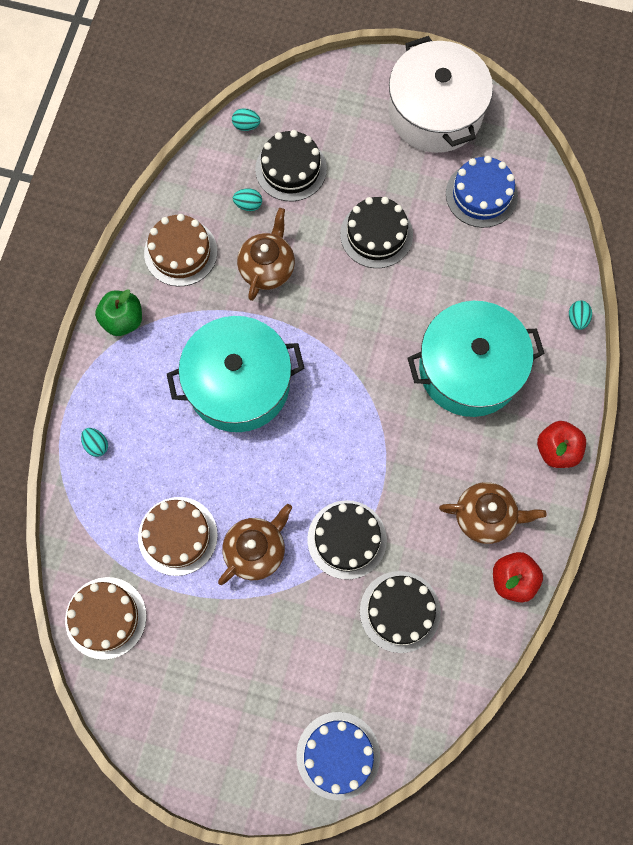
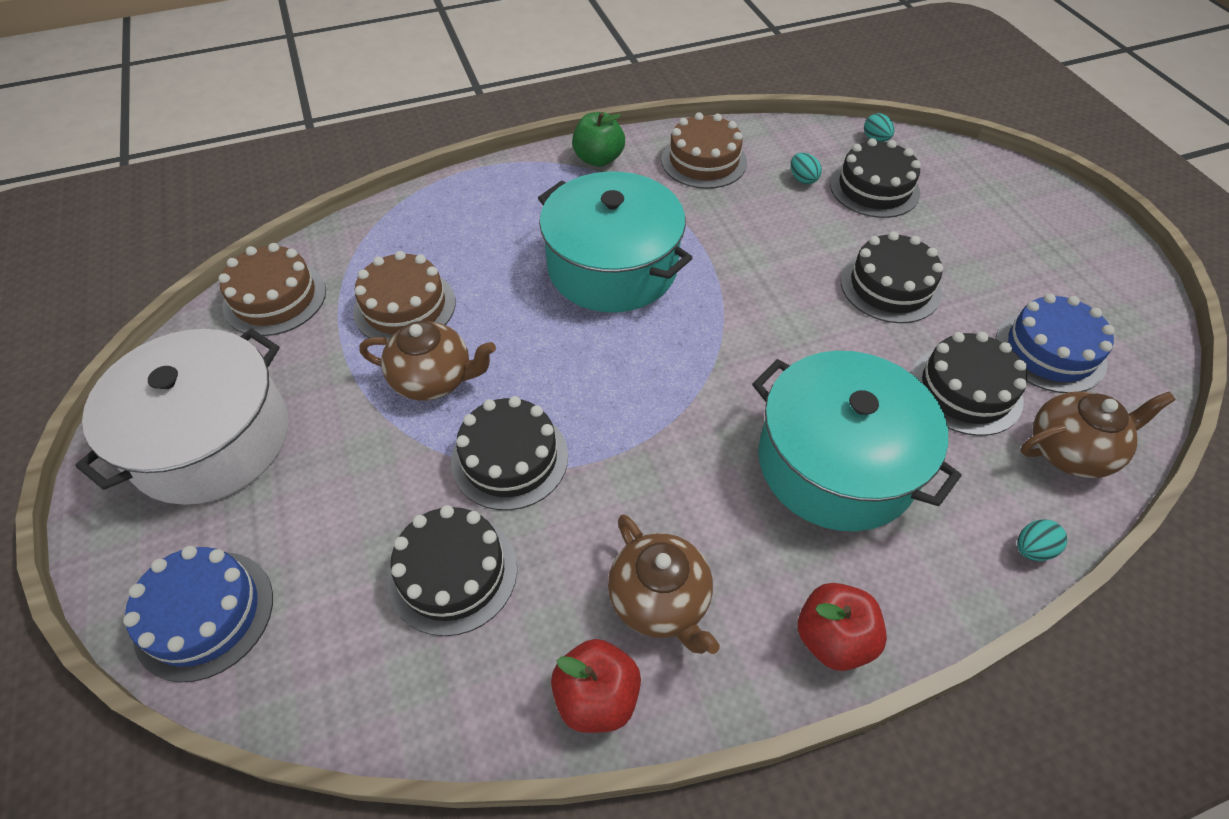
camera: 55 degrees right, 20 degrees down
(96, 445) = (458, 202): turquoise egg -> none
(267, 268) = (756, 224): brown teapot -> brown teapot (1070, 451)
(435, 112) = (1079, 260): white pot -> white pot (211, 439)
(473, 263) = (965, 390): none -> black cake

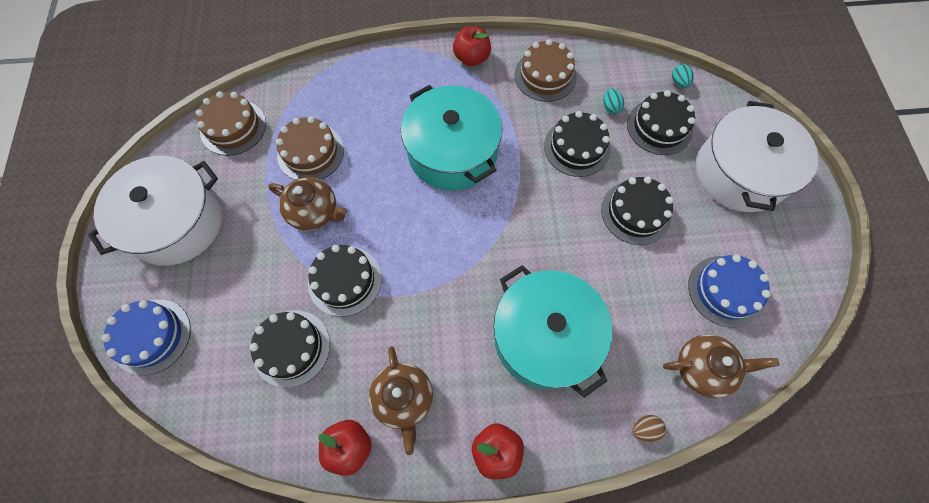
camera: 15 degrees right, 15 degrees up
(598, 159) = (472, 58): green apple -> red apple
(965, 390) = (652, 306): black cake -> black cake (577, 147)
(998, 217) = (740, 172): none -> white pot
(1032, 549) = (644, 429): turquoise egg -> brown egg

